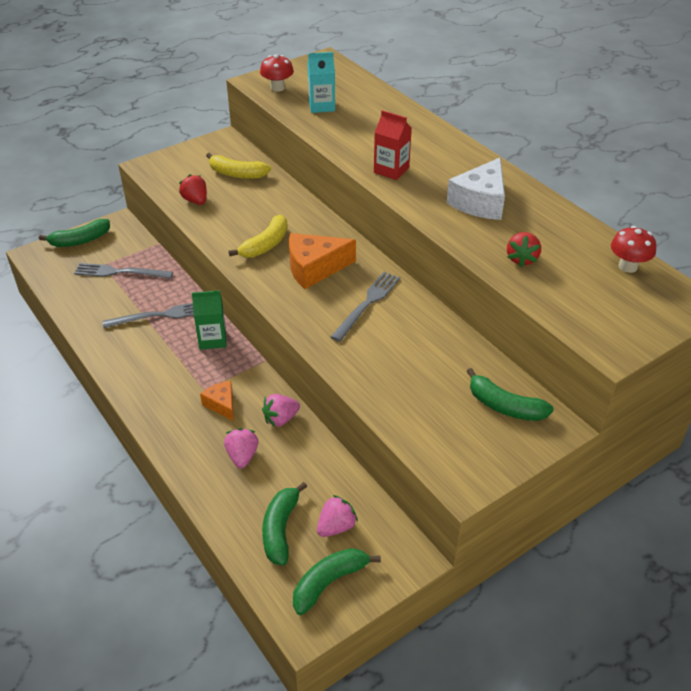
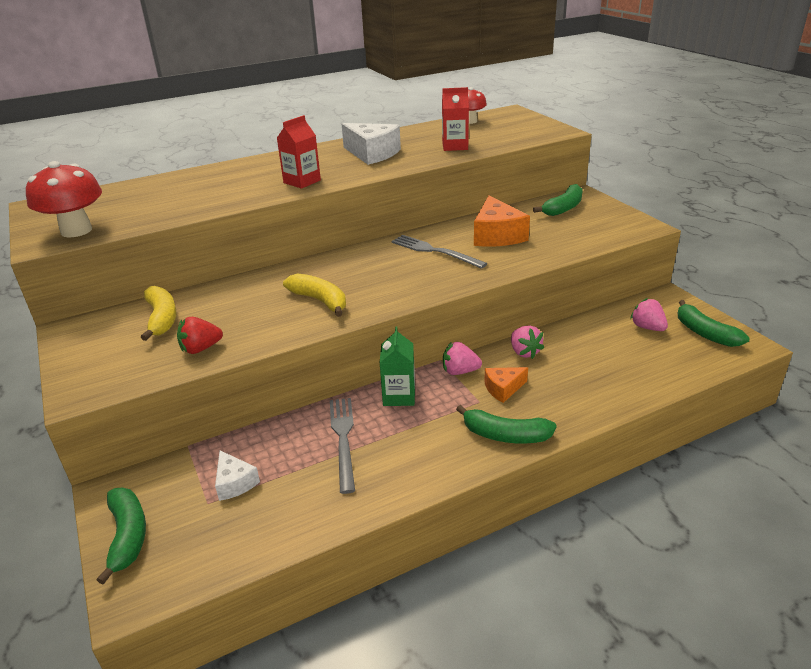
camera: 80 degrees left, 10 degrees down
(120, 272) = (235, 483): grey fork -> white cheese
(237, 174) = (162, 319): yellow banana -> yellow banana turned 45 degrees counterclockwise
(242, 456) = (574, 376): pink strawberry -> pink strawberry (460, 371)
(277, 88) = (76, 231): red mushroom -> red mushroom, size x1.57
(280, 529) = (657, 355): green banana -> green banana (505, 435)
(314, 268) = (373, 274): orange cheese -> orange cheese (497, 235)
(321, 106) = (148, 208): turquoise carton -> none
(521, 259) = (455, 146): red strawberry -> red carton

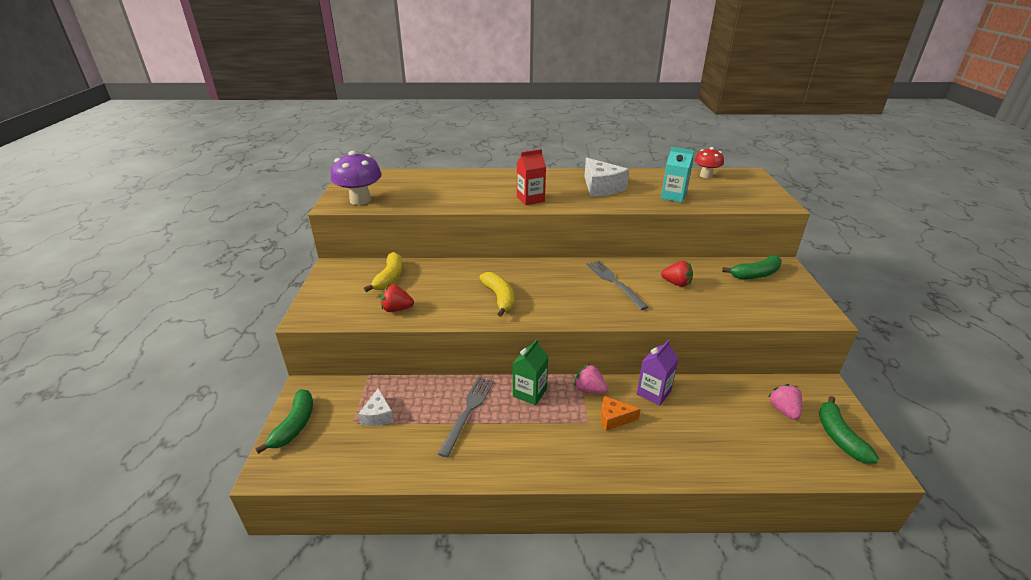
camera: 25 degrees right, 0 degrees up
(76, 231) = (360, 200): red mushroom -> purple mushroom
(455, 146) = (673, 196): red carton -> turquoise carton
(497, 235) = (676, 283): orange cheese -> red strawberry
(505, 435) = (588, 460): green banana -> none
(524, 352) = (653, 393): pink strawberry -> purple carton

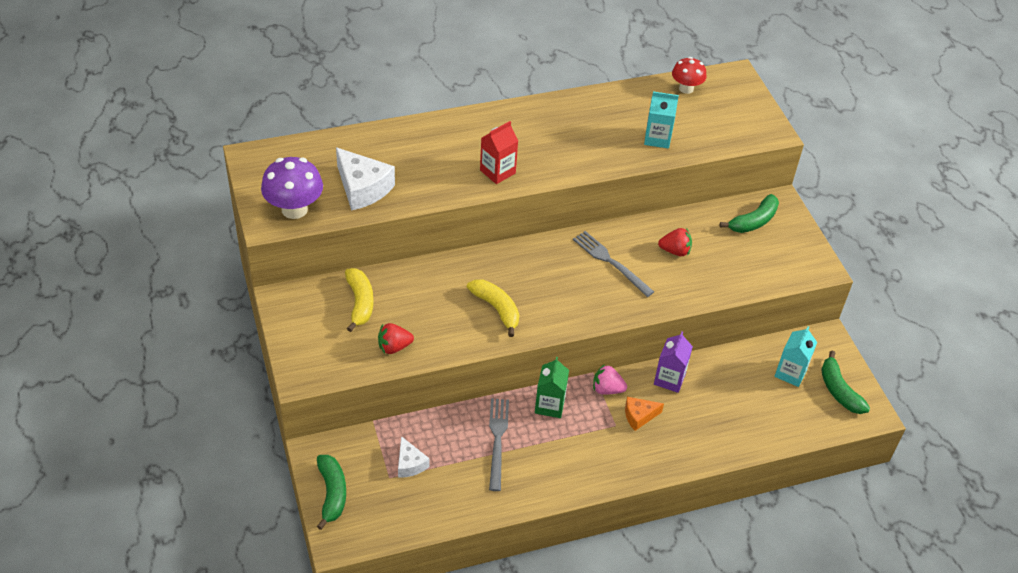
camera: 20 degrees left, 15 degrees up
(601, 187) = (572, 134): white cheese -> white cheese (362, 188)
(783, 410) = (790, 373): pink strawberry -> turquoise carton

